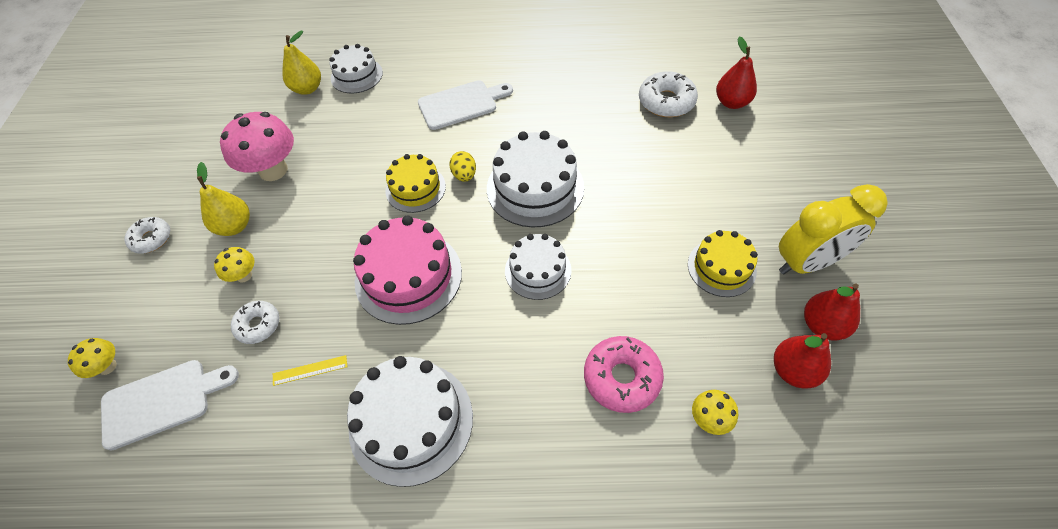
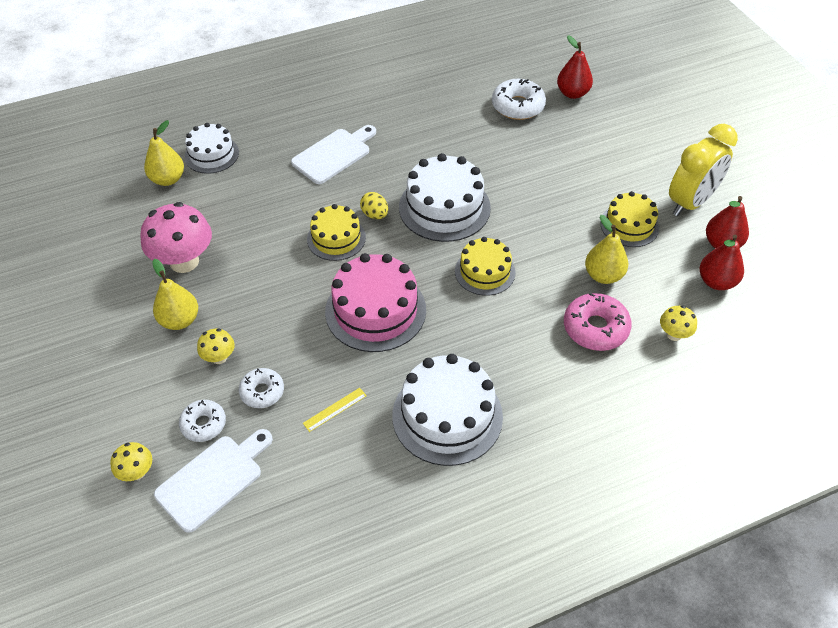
camera: 25 degrees left, 5 degrees down
(151, 239) = (100, 356): white donut -> white donut (203, 424)
(538, 270) = (485, 271): white cake -> yellow cake
(662, 317) = (603, 275): none -> yellow pear

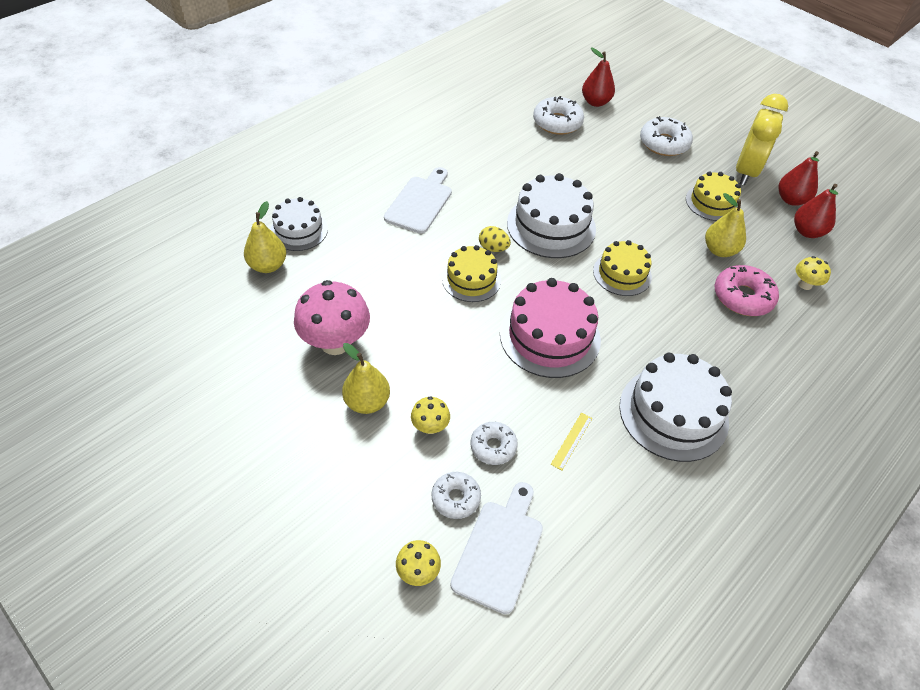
camera: 25 degrees left, 0 degrees up
(618, 152) = (664, 143): none -> white donut

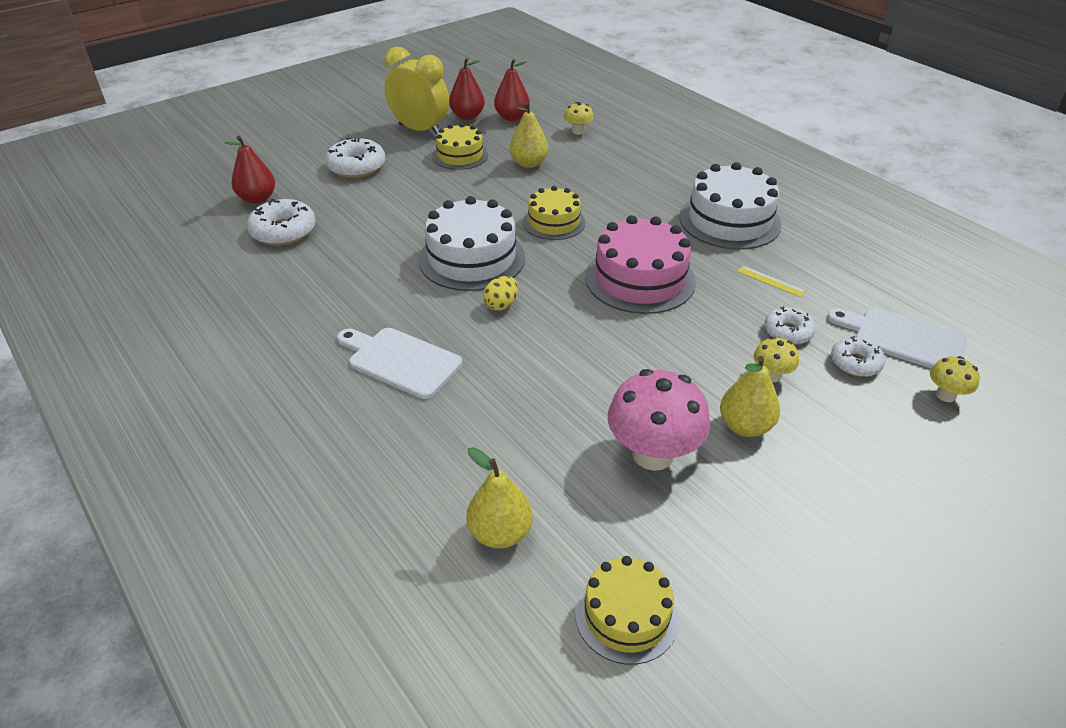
camera: 80 degrees left, 10 degrees down
(299, 230) = (428, 495): white cake -> none
(471, 279) = (551, 327): yellow cake -> yellow cake (626, 615)
(742, 297) = (591, 163): pink donut -> none

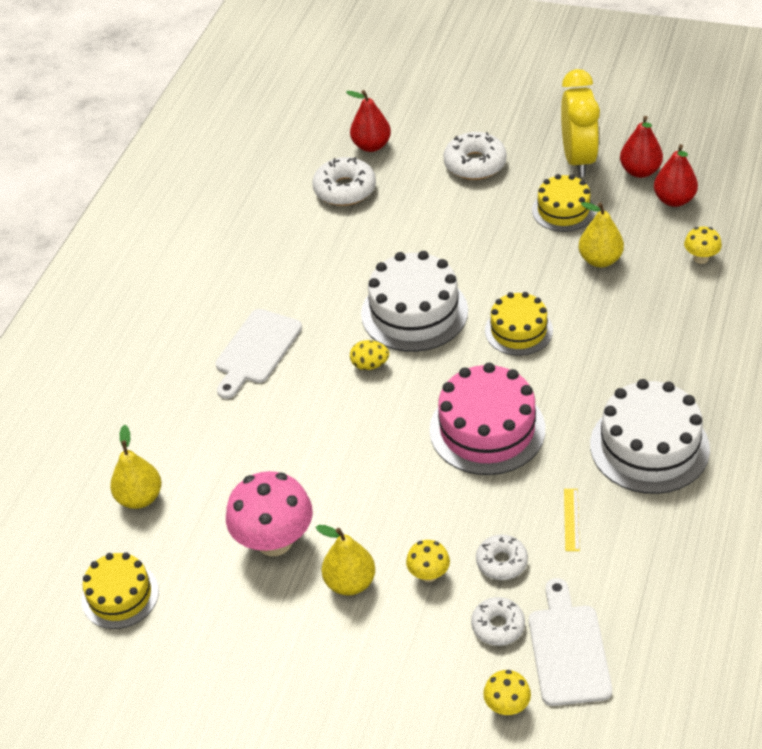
camera: 60 degrees right, 5 degrees up
(400, 361) = (256, 350): white cutting board -> white cutting board turned 150 degrees counterclockwise

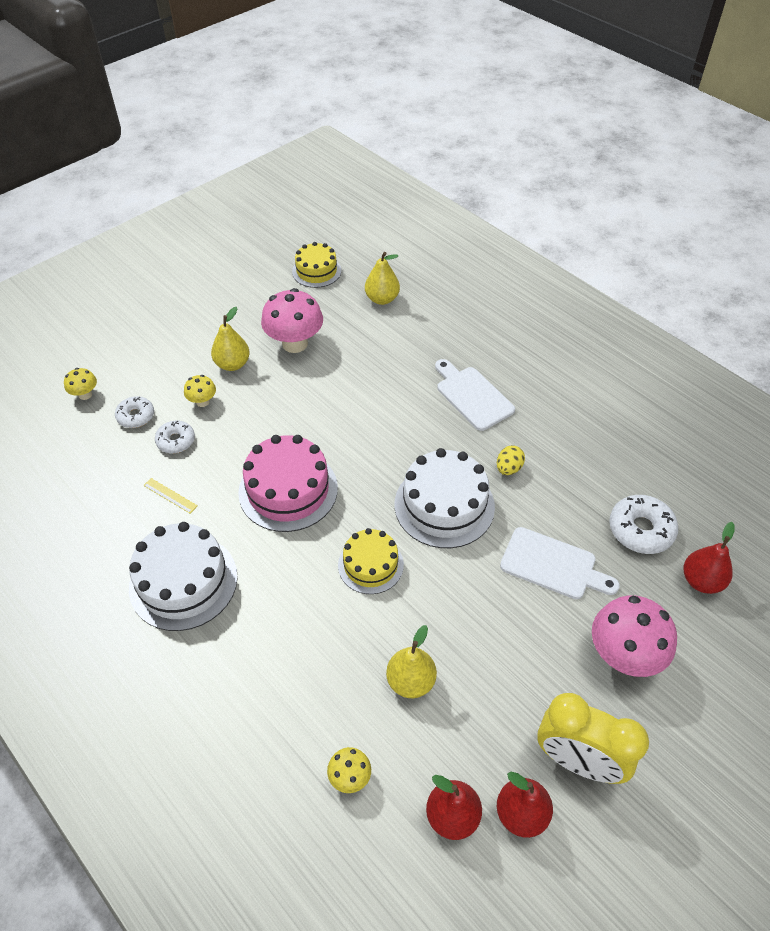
camera: 115 degrees right, 5 degrees up
(370, 365) = (407, 452): yellow egg -> yellow egg (508, 468)
(475, 164) = (623, 655): white donut -> pink mushroom
(563, 210) = (502, 693): yellow cake -> none
(568, 649) = (87, 440): white cutting board -> white cutting board (553, 565)

